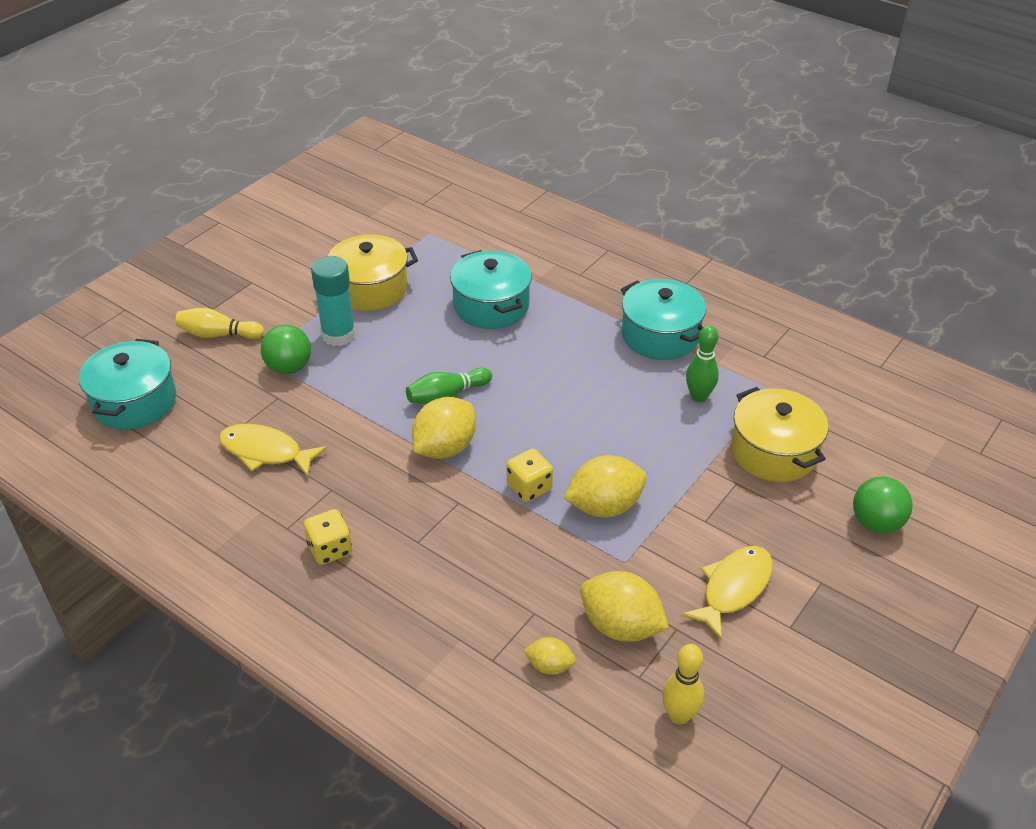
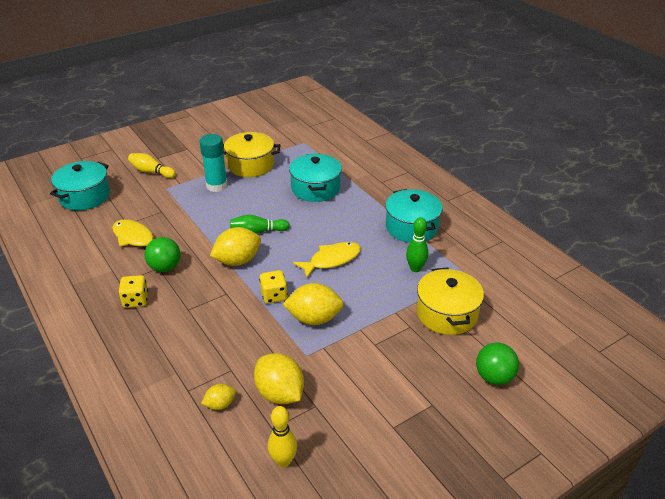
camera: 20 degrees right, 5 degrees down
(289, 368) = (178, 197): green ball -> green ball (165, 267)
(549, 666) = (220, 404): yellow lemon -> yellow lemon turned 60 degrees counterclockwise
(733, 588) = (368, 391): yellow fish -> yellow fish (332, 260)

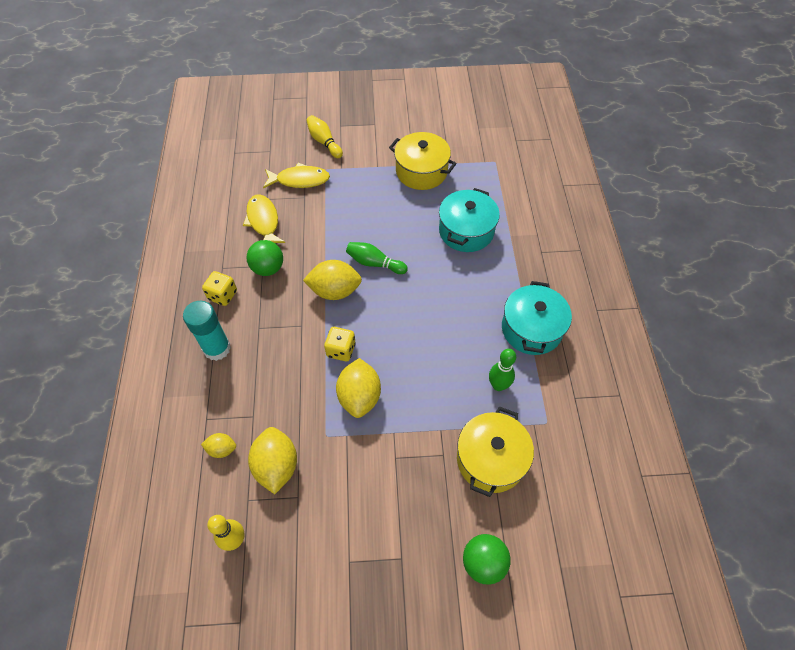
camera: 30 degrees right, 20 degrees up
(85, 196) = (250, 149): turquoise pot -> none
(216, 186) = (373, 186): turquoise glue stick -> turquoise glue stick (217, 348)
(314, 318) = (359, 397): yellow lemon -> yellow lemon turned 60 degrees clockwise
(332, 260) = (422, 333): yellow fish -> yellow fish (300, 180)

